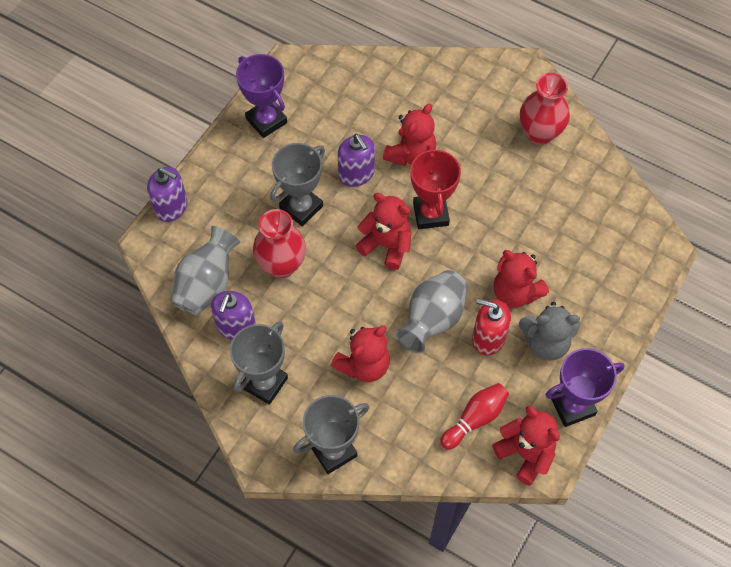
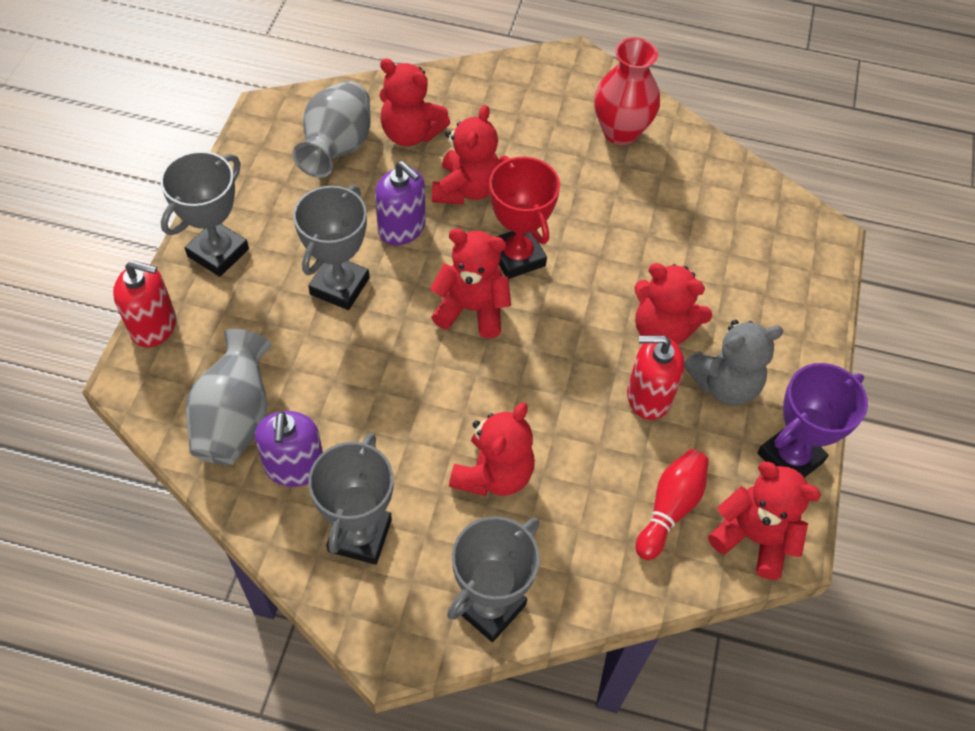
camera: 20 degrees left, 5 degrees down
(171, 207) = (153, 326): purple soap dispenser -> red soap dispenser
(227, 164) = (218, 252): none -> grey trophy
(266, 121) = (258, 187): purple trophy -> none
(282, 265) = (335, 367): red vase -> none
(385, 102) = (411, 133): none -> red teddy bear
(432, 320) = (566, 391): grey vase -> grey vase (337, 148)

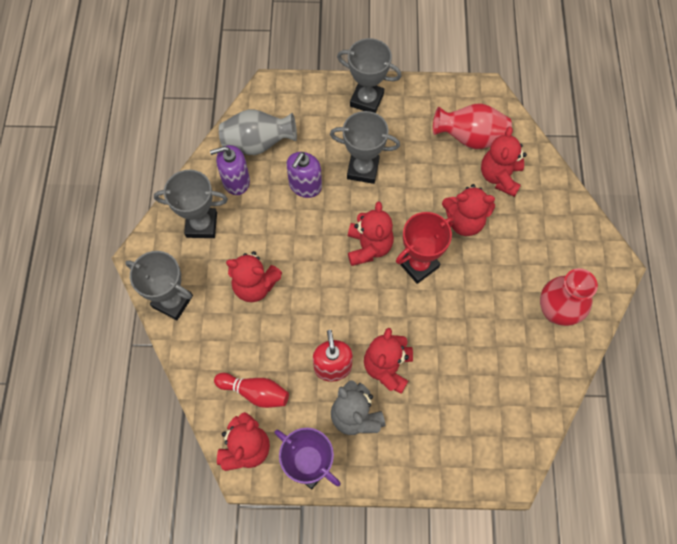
camera: 80 degrees right, 10 degrees up
(153, 326) = (307, 85): red soap dispenser -> none
(337, 148) = (470, 138): grey vase -> red vase
(402, 228) = (418, 191): purple soap dispenser -> purple soap dispenser (305, 186)

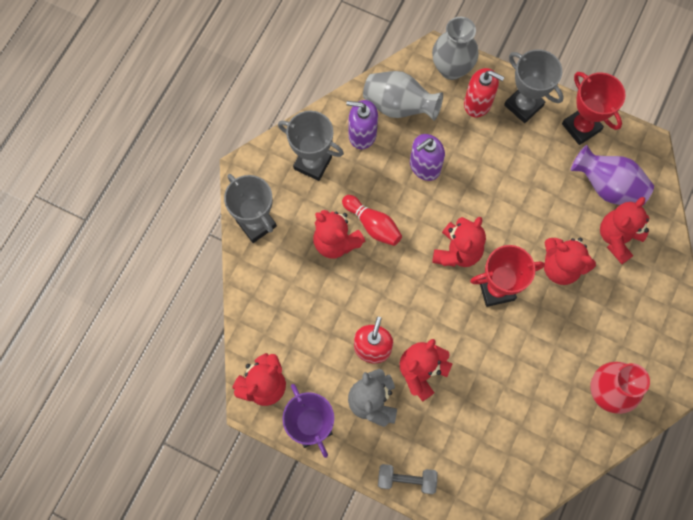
camera: 25 degrees right, 5 degrees up
(255, 392) = (293, 339): red bowling pin -> red bowling pin (372, 224)
(289, 94) = (451, 68): none -> grey vase
(326, 113) = (478, 103): none -> red soap dispenser
(363, 169) = (487, 174): grey trophy -> none
(420, 473) = (406, 479): none -> grey dumbbell
(424, 98) = (581, 127): none -> red trophy
(470, 138) = (607, 186): red vase -> purple vase

